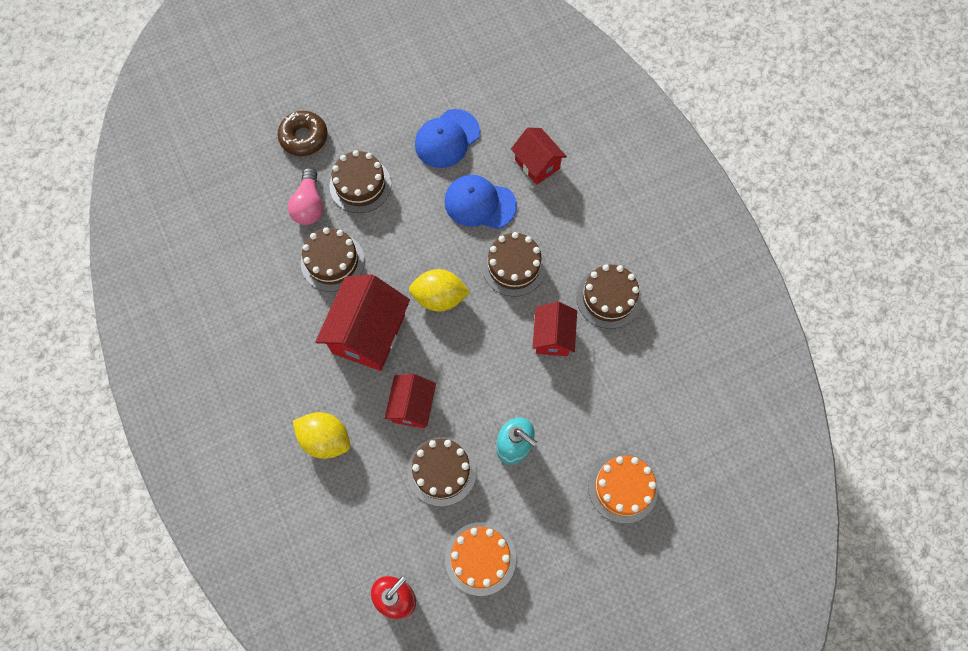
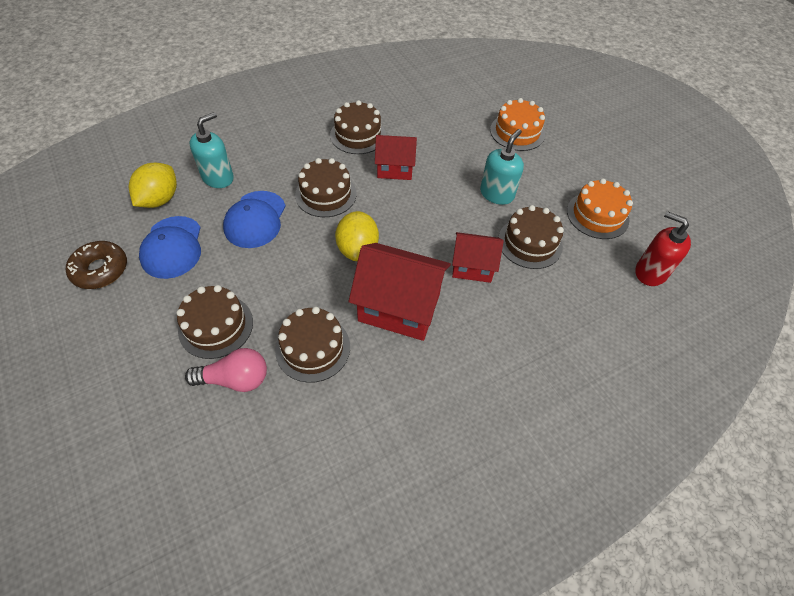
camera: 95 degrees left, 15 degrees down
(304, 137) = (134, 394): brown donut -> brown donut (100, 270)
(325, 439) = (518, 340): yellow lemon -> yellow lemon (160, 199)
(447, 139) = (172, 247): blue cap -> blue cap turned 45 degrees clockwise
(537, 164) = (218, 177): red house -> turquoise soap dispenser

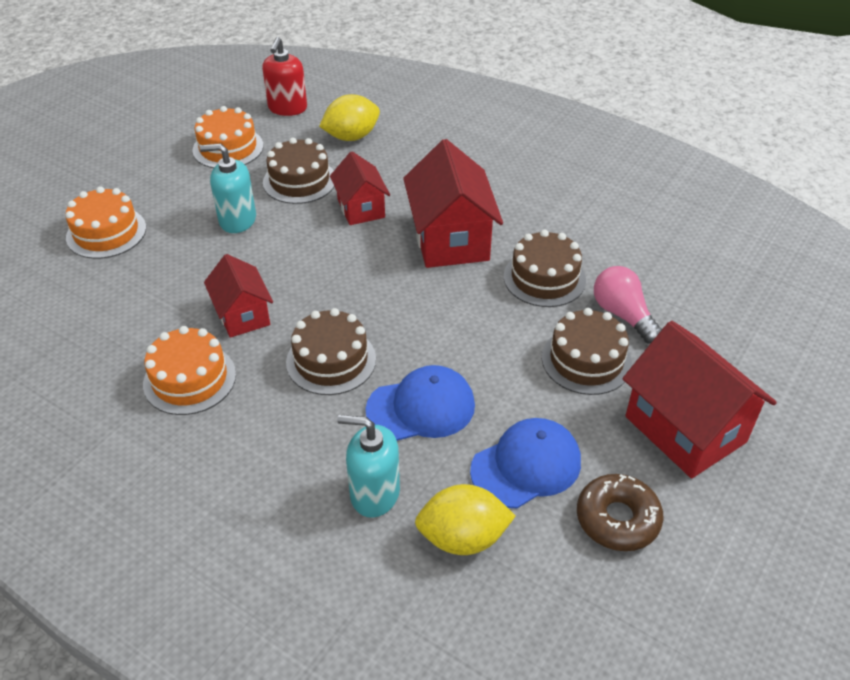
camera: 115 degrees left, 10 degrees down
(113, 347) = (685, 429): none -> red house
(357, 249) = (399, 296): yellow lemon -> yellow lemon (351, 137)
(358, 135) = (190, 379): brown cake -> orange cake

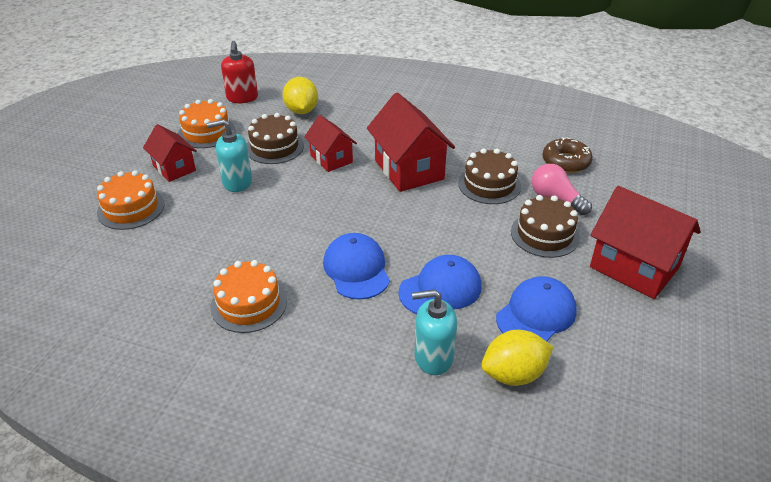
camera: 15 degrees left, 5 degrees down
(243, 315) = (272, 249): red house -> red house (174, 168)
(331, 360) = (356, 269): brown cake -> blue cap
(351, 137) = (301, 111): yellow lemon -> yellow lemon turned 60 degrees counterclockwise
(617, 519) = (617, 337): brown donut -> brown donut (566, 162)

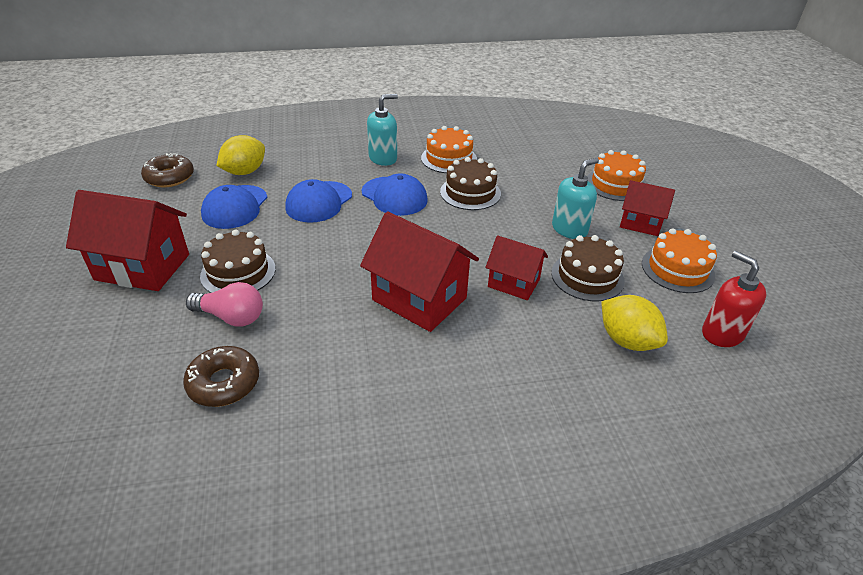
camera: 150 degrees right, 0 degrees up
(433, 357) = (303, 166): turquoise soap dispenser -> turquoise soap dispenser (383, 158)
(489, 184) = (317, 311): brown cake -> brown cake (470, 193)
(618, 401) = (169, 177): none -> brown donut

